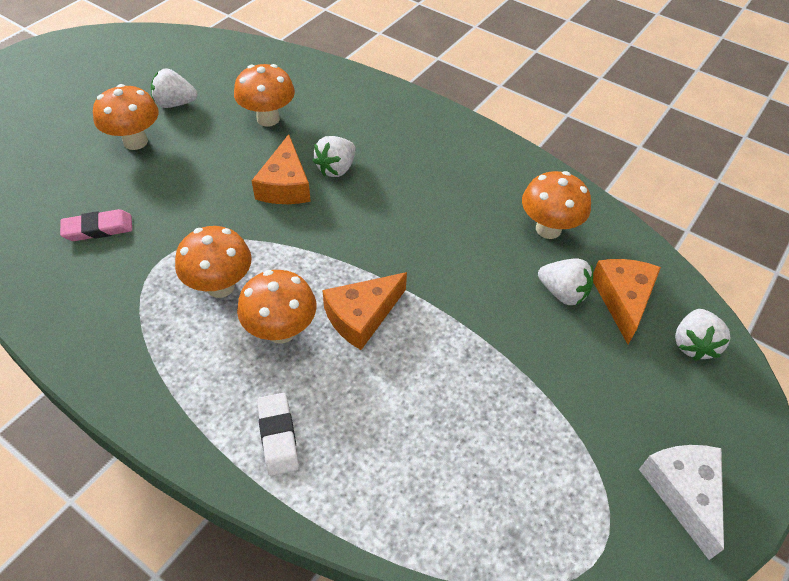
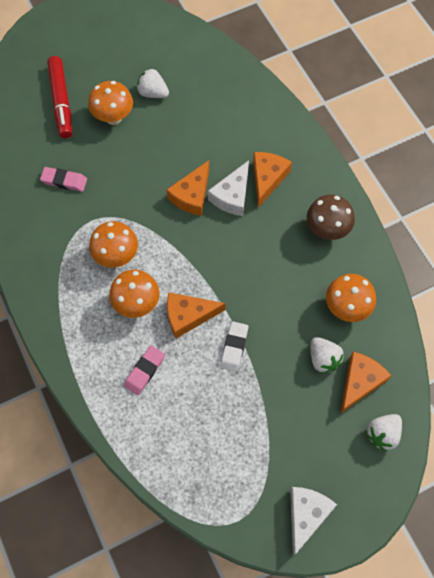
camera: 30 degrees right, 15 degrees up
(53, 147) = (61, 101): none -> red marker
(268, 119) = (208, 132): orange mushroom -> none
(278, 436) = (103, 369): white eraser -> white eraser (234, 347)
(336, 169) = (232, 196): white strawberry -> white cheese
(341, 411) = (144, 371): none -> pink eraser
(367, 139) = (267, 179): none -> orange cheese
(469, 162) = (327, 230): none -> brown mushroom

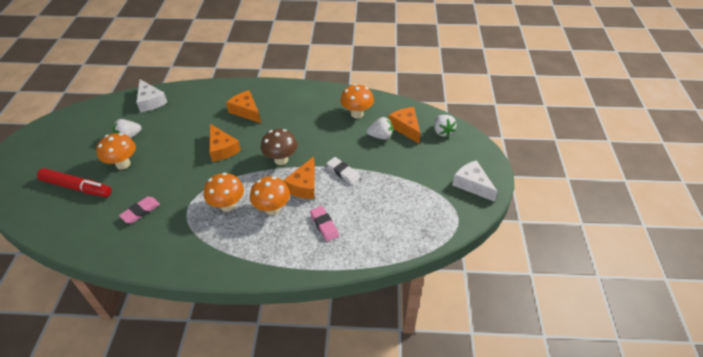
camera: 60 degrees left, 20 degrees down
(232, 196) = (241, 131): white cheese -> white cheese (150, 101)
(327, 230) = (302, 101): brown mushroom -> brown mushroom (281, 160)

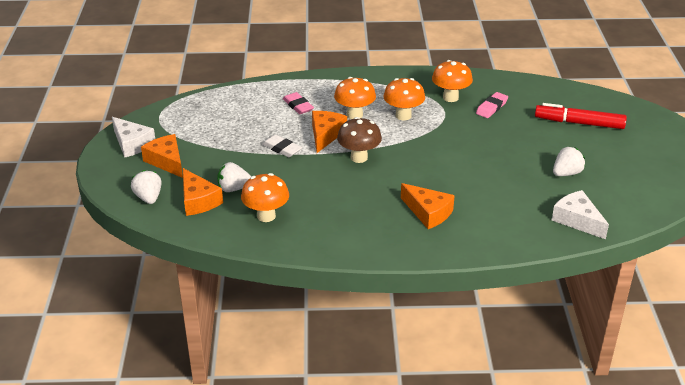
camera: 175 degrees right, 10 degrees down
(123, 164) = (547, 145): orange mushroom -> orange mushroom (450, 97)
(222, 149) = (437, 165): orange cheese -> orange cheese (166, 161)

